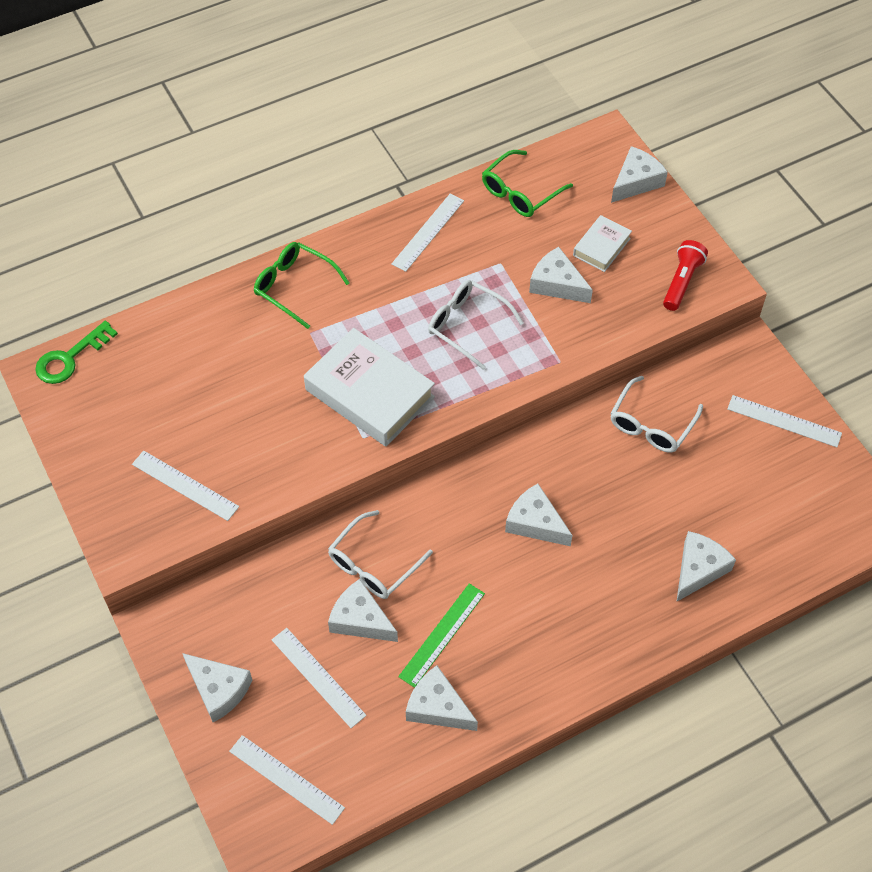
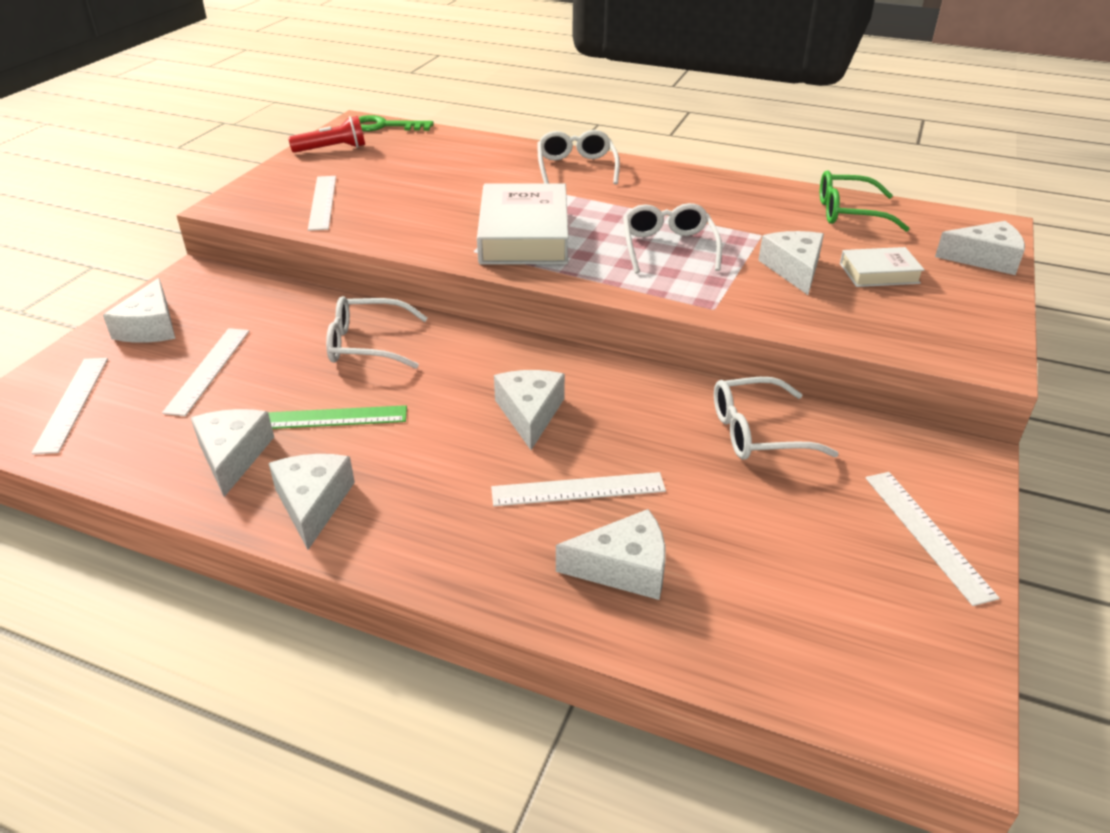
camera: 50 degrees right, 20 degrees down
(295, 287) = (576, 168): green glasses -> white glasses
(360, 619) = (297, 364): white cheese -> white cheese (313, 503)
(428, 232) = (728, 193): white ruler -> white ruler (578, 489)
(682, 282) = (935, 334): red flashlight -> red flashlight (332, 149)

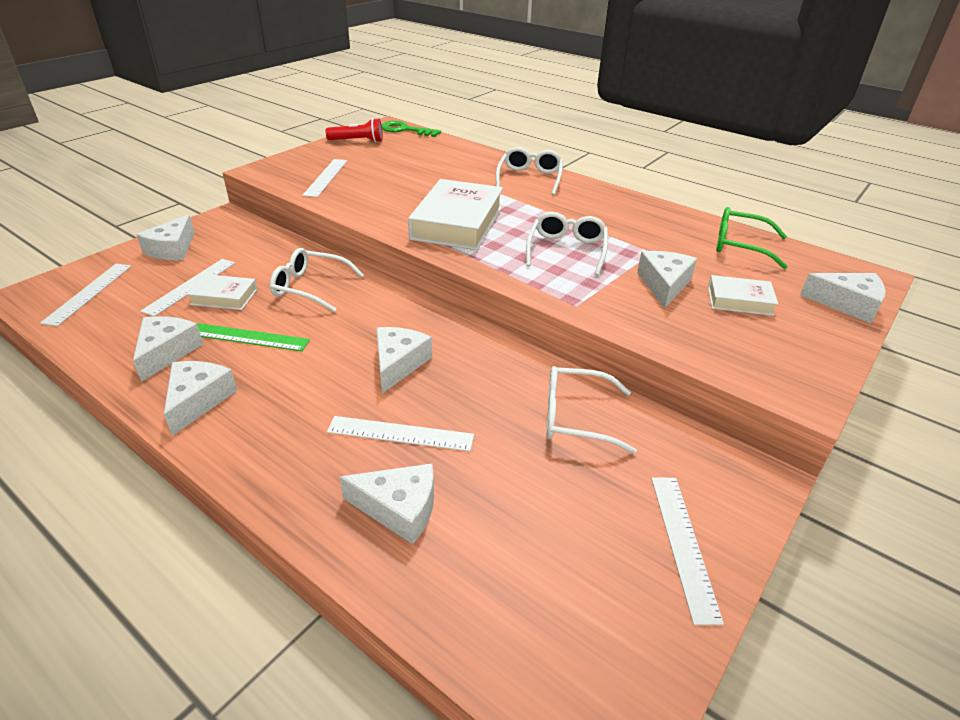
camera: 15 degrees right, 0 degrees up
(263, 375) = (224, 297): none -> white book

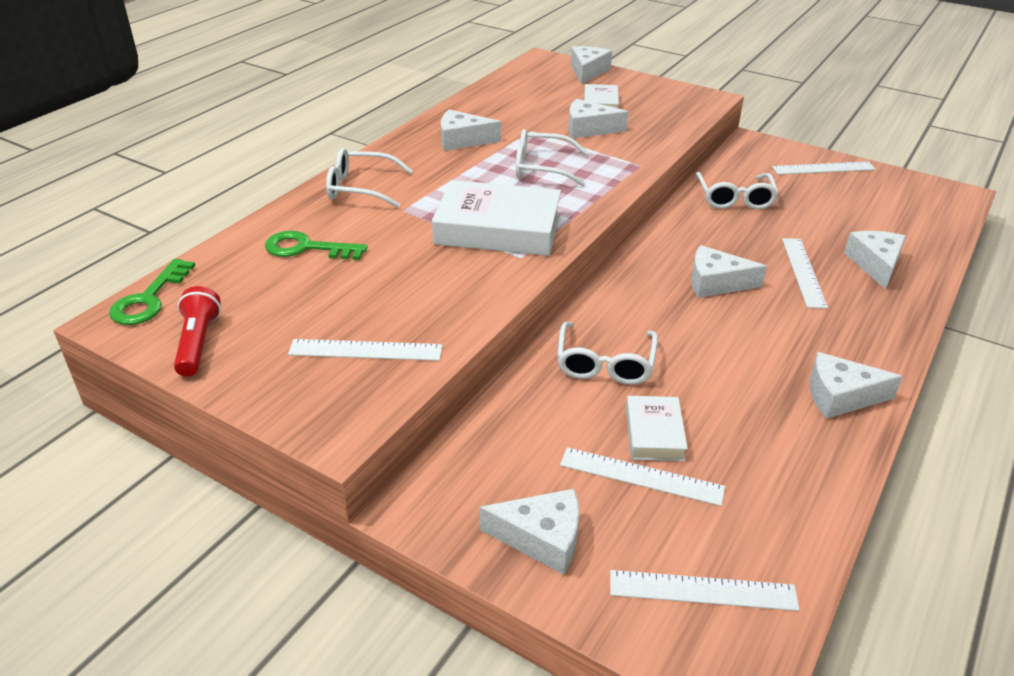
camera: 95 degrees left, 0 degrees up
(166, 352) = (785, 447): white cheese -> white cheese (462, 140)
(248, 337) = (725, 389): green ruler -> none
(447, 163) = (307, 248): none -> green key
(741, 246) = (507, 95): green glasses -> none

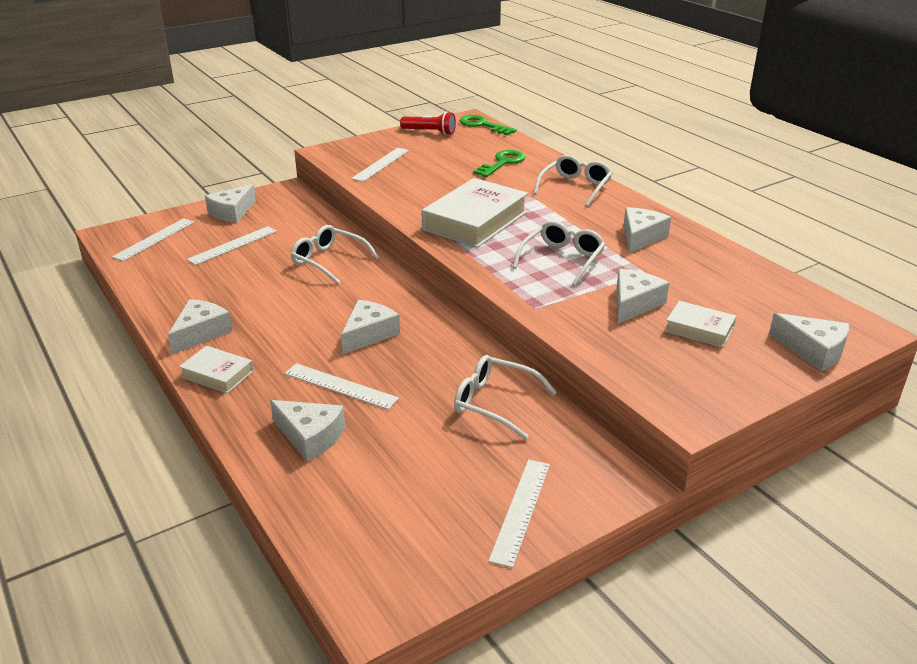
camera: 115 degrees right, 5 degrees down
(654, 433) = (255, 258): white book -> white book (217, 374)

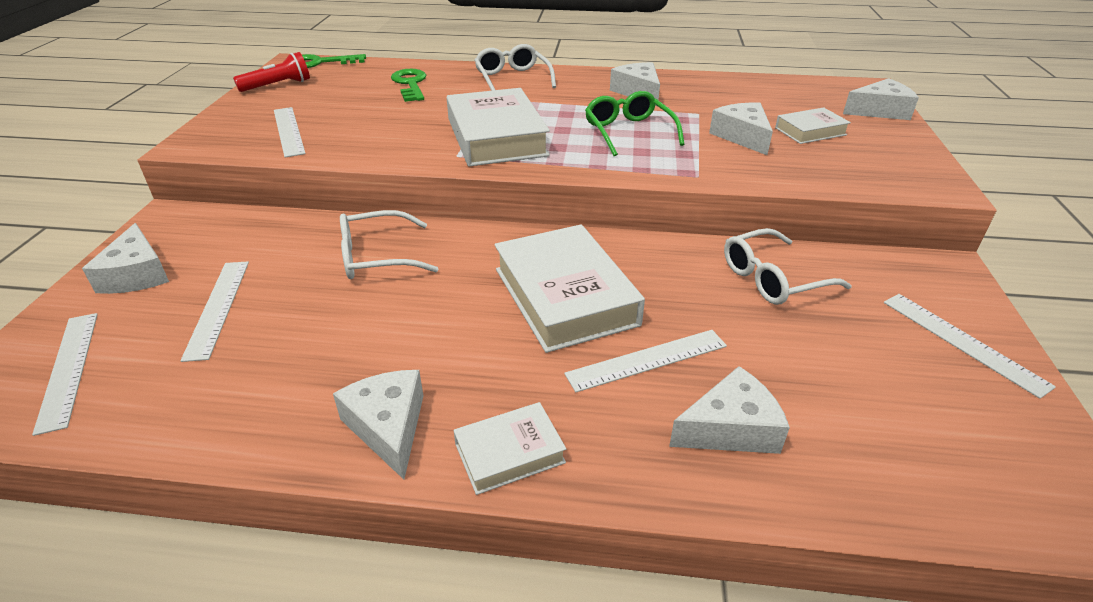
camera: 50 degrees left, 5 degrees up
(368, 334) = (565, 296): white cheese -> white book
(562, 259) = (629, 132): white glasses -> green glasses

